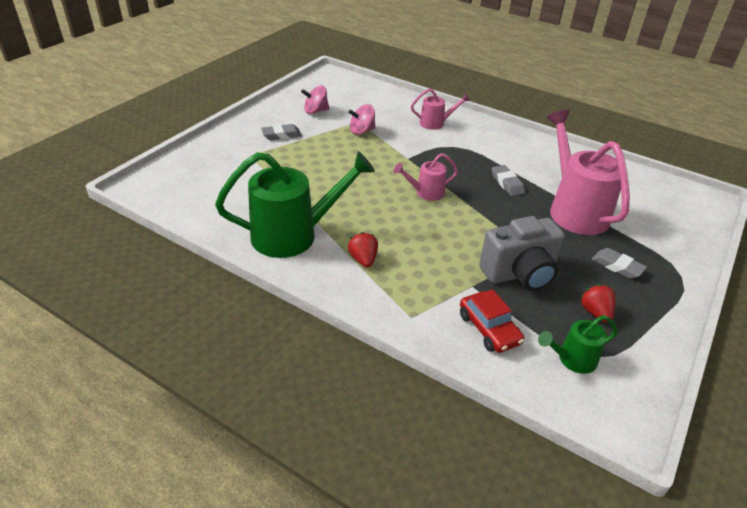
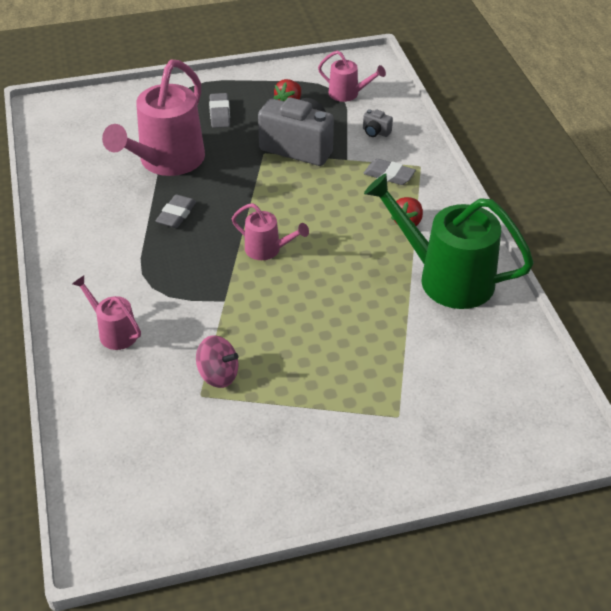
camera: 135 degrees left, 5 degrees up
(281, 135) = (326, 431): grey eraser -> grey eraser (389, 175)
(315, 111) = (229, 455): pink spinning top -> none
(489, 329) = (375, 132): red car -> grey camera
(572, 359) = (348, 94): green watering can -> pink watering can

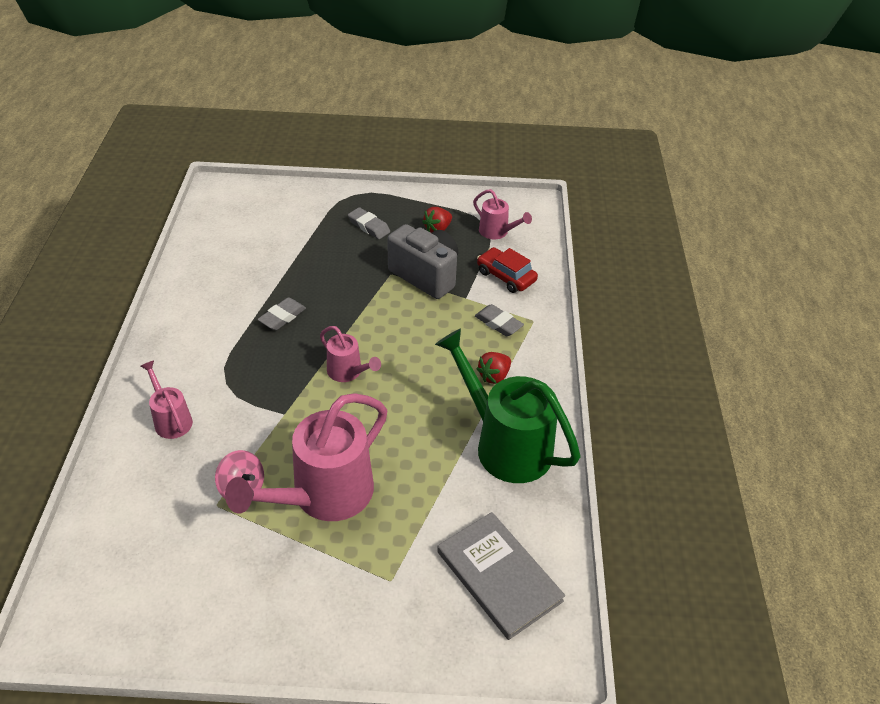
camera: 15 degrees right, 0 degrees up
(166, 162) = (298, 263): pink watering can -> pink watering can (323, 496)
(220, 114) = (369, 226): grey eraser -> grey eraser turned 60 degrees counterclockwise
(375, 132) = (506, 276): grey camera -> red car
(493, 387) = (499, 576): none -> grey book

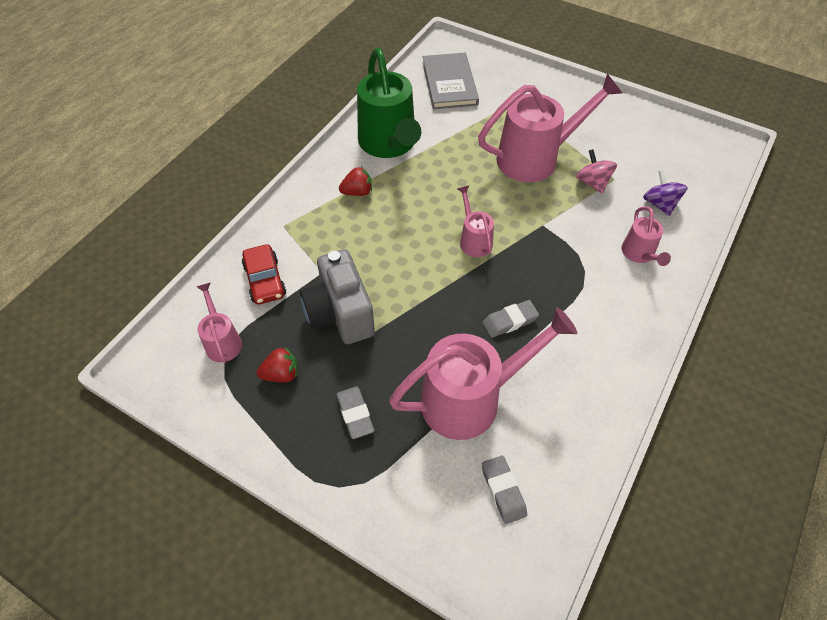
camera: 150 degrees left, 10 degrees up
(153, 490) = (659, 204): none -> purple spinning top
(290, 260) = (472, 398): none -> pink watering can
(498, 323) = (315, 234): grey eraser -> grey eraser (503, 491)

